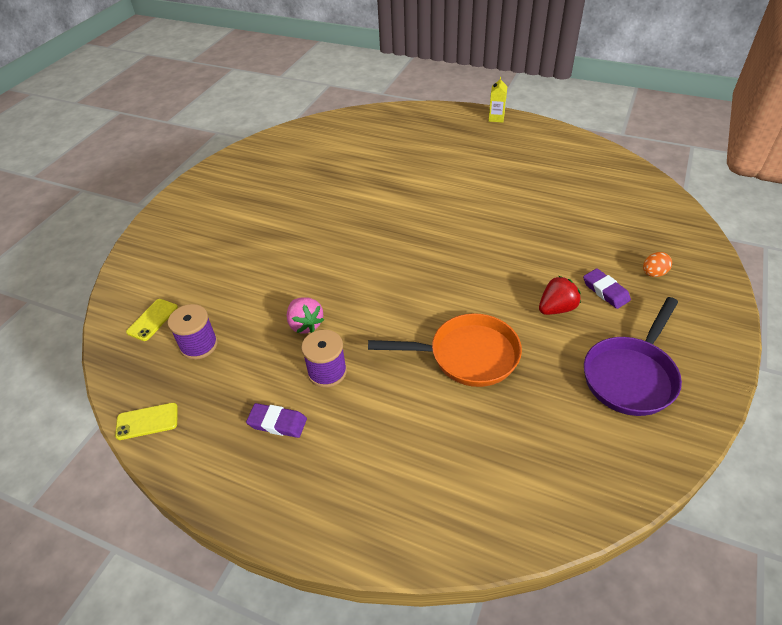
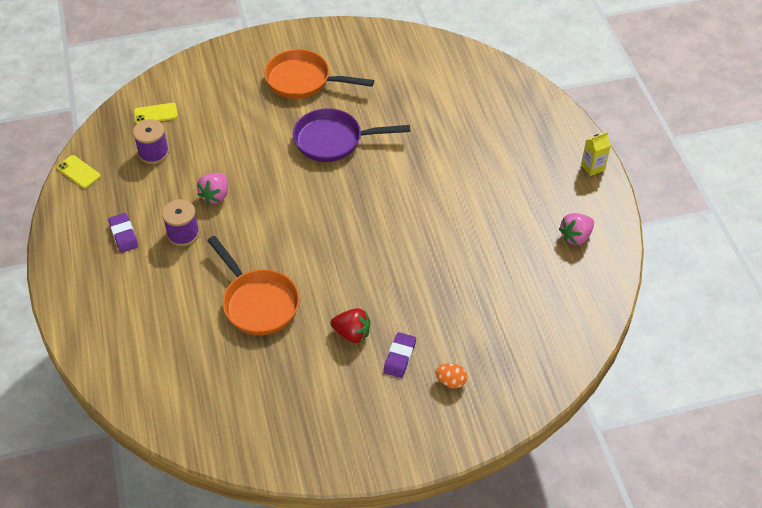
camera: 50 degrees right, 5 degrees up
(242, 209) = (303, 80): none -> orange pan
(554, 151) = (575, 236): none -> pink strawberry
(631, 375) = (314, 410): purple pan -> purple pan (333, 140)

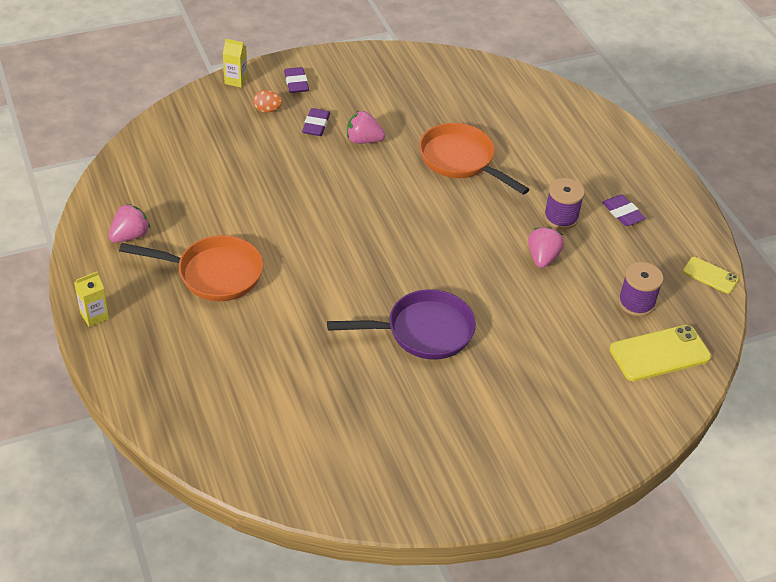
camera: 170 degrees right, 5 degrees down
(155, 114) = (659, 353): yellow phone -> yellow phone, size x1.72
(303, 80) = (484, 416): orange pan -> orange pan (213, 273)
(352, 333) = (363, 140): red strawberry -> pink strawberry
(417, 421) = (296, 83): none -> purple eraser
(486, 429) = (236, 80): none -> yellow carton

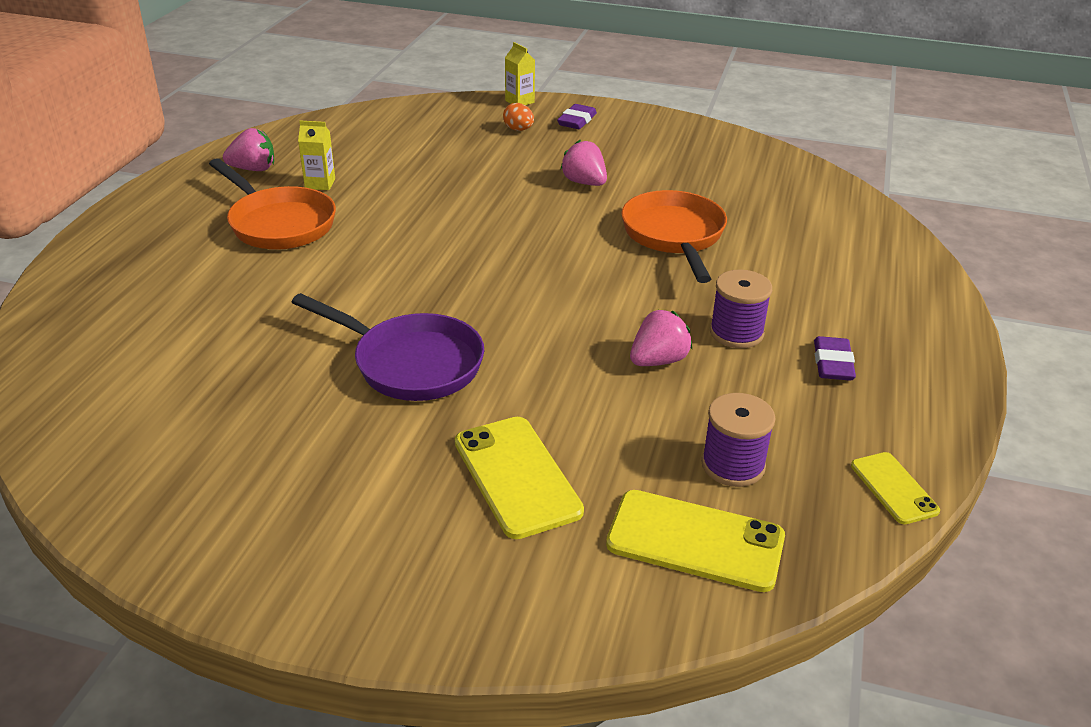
camera: 40 degrees right, 10 degrees down
(94, 316) = (131, 210): yellow carton -> yellow carton (320, 184)
(316, 125) = (551, 155): purple eraser -> none
(551, 367) = (516, 476): none -> yellow phone

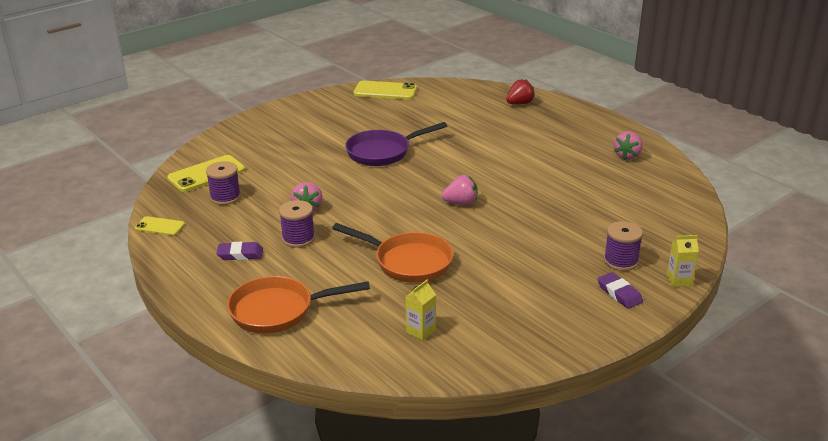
camera: 125 degrees right, 5 degrees down
(102, 291) = (519, 104): none -> red strawberry
(278, 223) = (548, 150): orange pan -> orange pan (278, 310)
(320, 184) = (589, 170): yellow carton -> yellow carton (420, 331)
(516, 476) = (286, 153): yellow phone -> yellow phone (385, 91)
(518, 130) = (621, 261): orange egg -> purple spool
(584, 183) = (510, 257): pink strawberry -> pink strawberry (461, 203)
(832, 363) = (240, 254): purple eraser -> purple eraser turned 45 degrees counterclockwise

